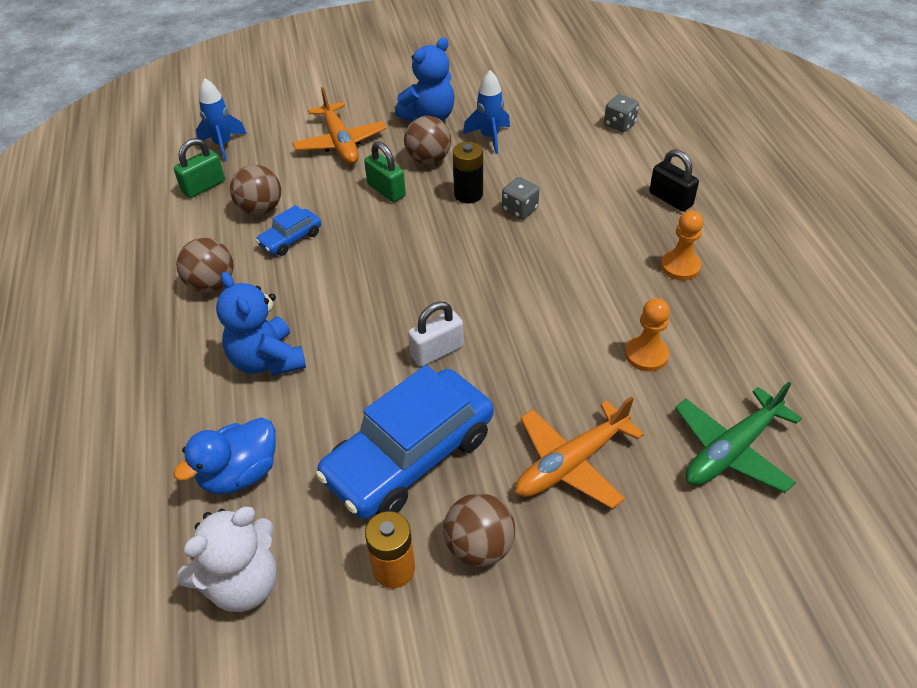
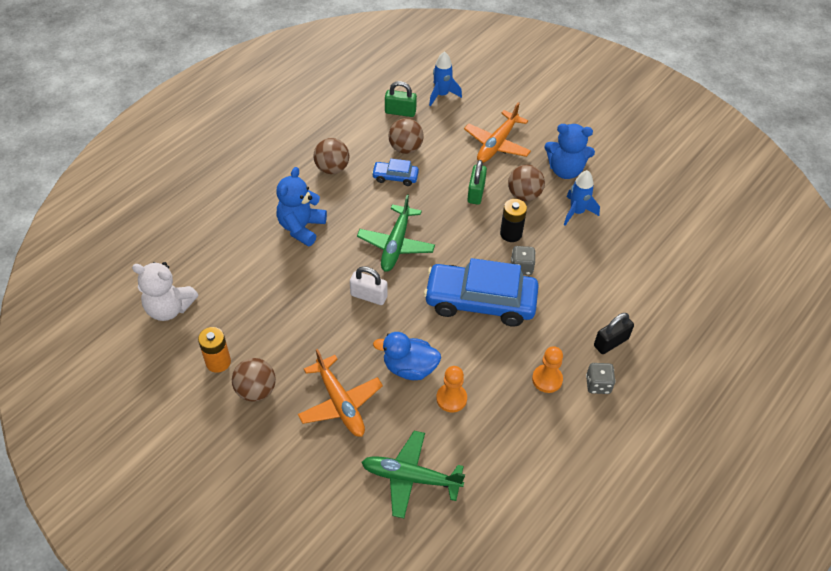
camera: 50 degrees right, 5 degrees up
(240, 474) = (225, 265): blue duck -> blue duck (409, 368)
(387, 288) = (396, 244): none -> green plane
(409, 457) = (288, 327): blue car -> blue car (480, 301)
(572, 463) = (340, 402): orange plane -> orange plane turned 135 degrees counterclockwise
(619, 124) = (665, 273): grey dice -> grey dice (598, 384)
(670, 199) = (611, 342): black padlock -> black padlock turned 45 degrees clockwise

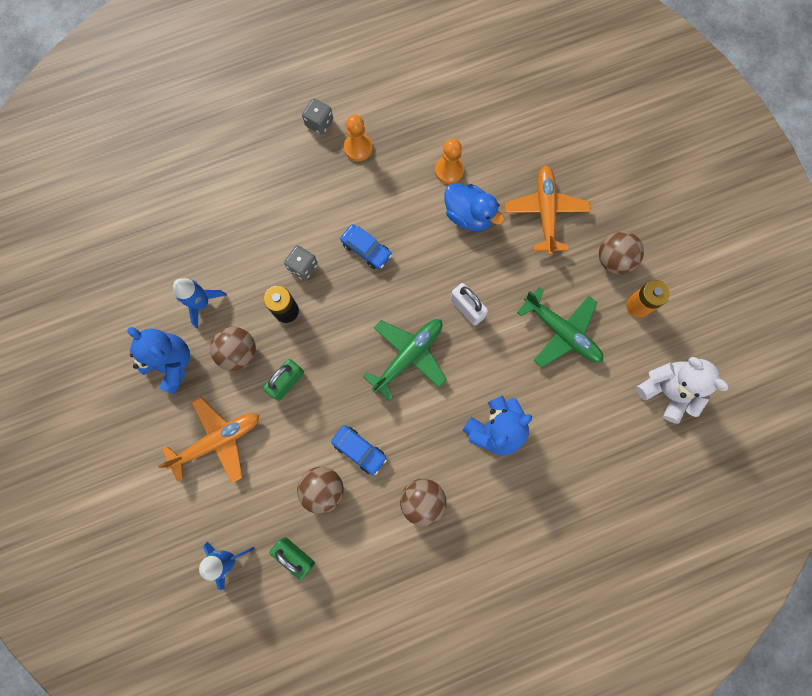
camera: 150 degrees left, 25 degrees up
(411, 478) = (518, 123): green plane -> green plane (561, 332)
(480, 301) = (366, 249): blue car -> blue car, size x0.46
(611, 342) = (279, 153): black padlock -> none

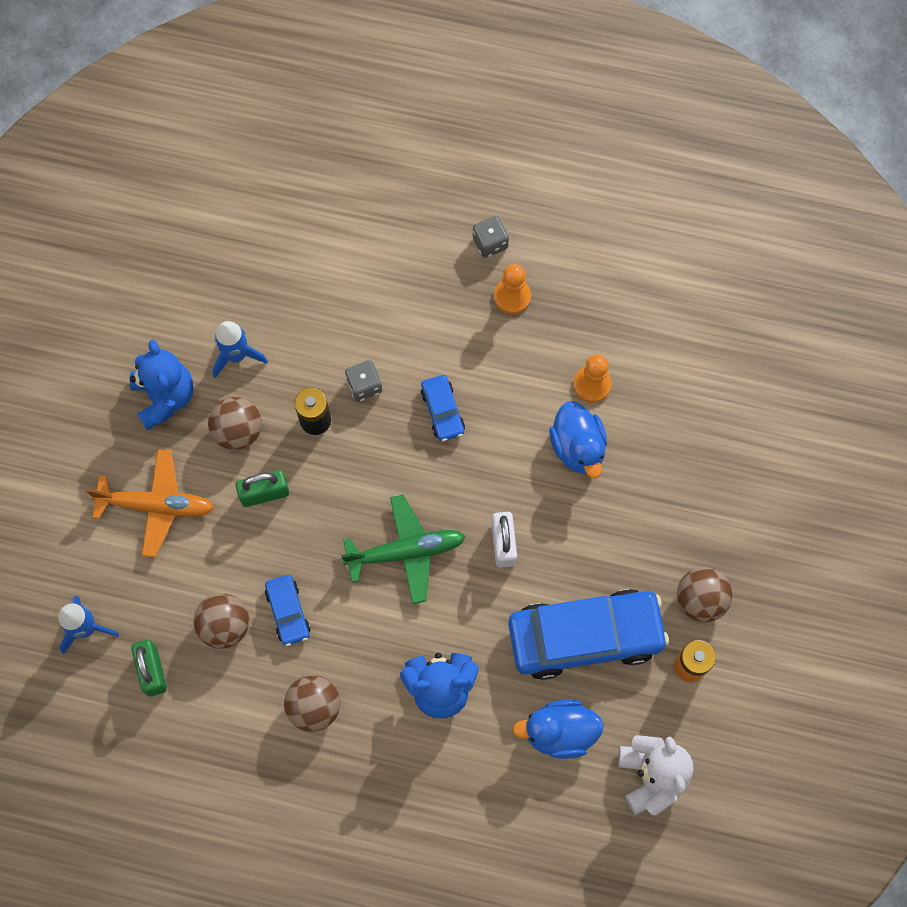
camera: 35 degrees right, 5 degrees down
(545, 212) = (663, 499): orange plane -> none
(561, 332) = (585, 636): green plane -> blue car
(590, 404) = (559, 732): none -> blue duck

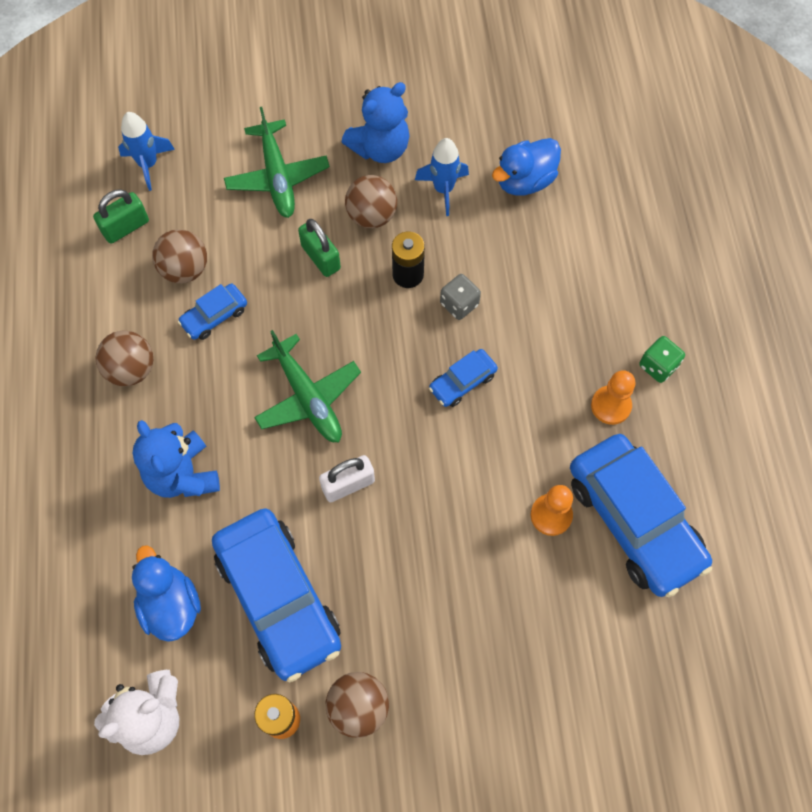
camera: 70 degrees right, 5 degrees down
(156, 505) = (277, 176): orange plane -> green plane
(490, 243) = (658, 366): grey dice -> green dice
(578, 447) = (477, 523): blue duck -> blue duck (524, 181)
(620, 320) = (634, 520): none -> blue car

